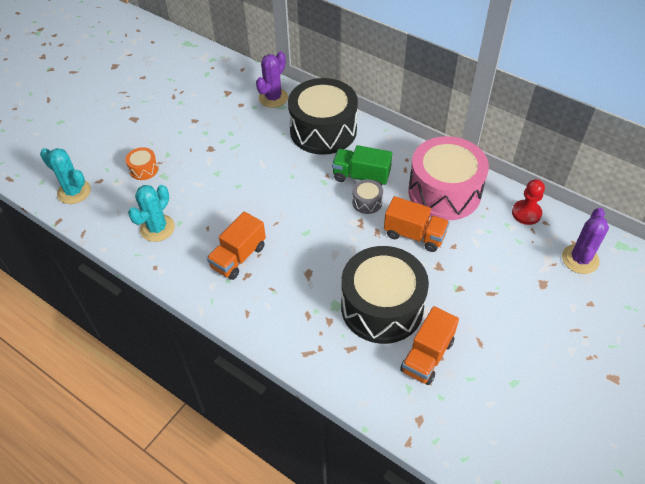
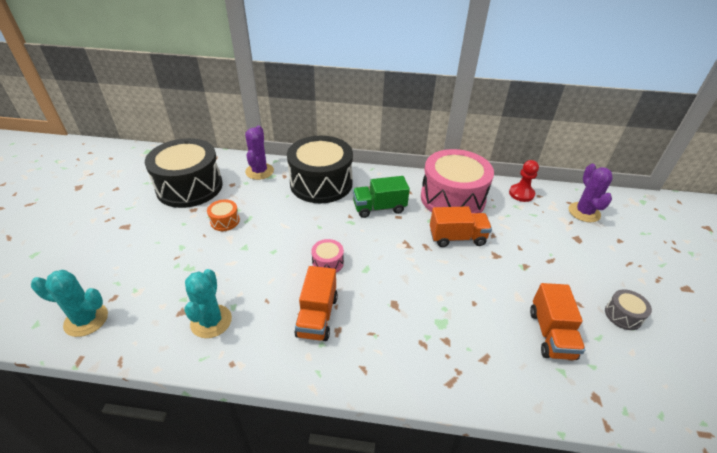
camera: 30 degrees left, 10 degrees down
(144, 169) = (162, 269): orange drum -> orange drum (225, 221)
(277, 214) = (328, 263): none -> pink drum
(367, 202) = (399, 225): grey drum -> grey drum (623, 315)
(382, 307) = (480, 307): black drum -> black drum (189, 187)

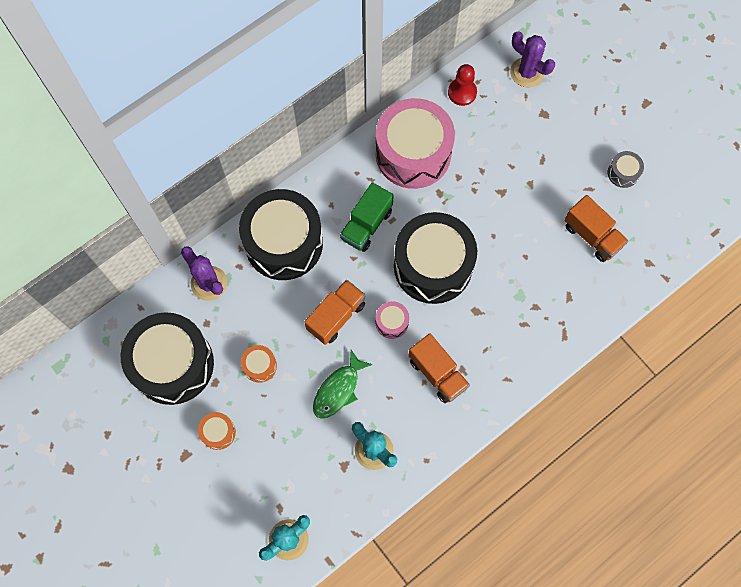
camera: 45 degrees left, 30 degrees up
(155, 231) = (218, 432): none -> orange drum
(245, 268) = (338, 389): none -> green fish
(395, 256) = (433, 266): none -> black drum
(457, 237) = (458, 200): orange truck -> orange truck (336, 316)

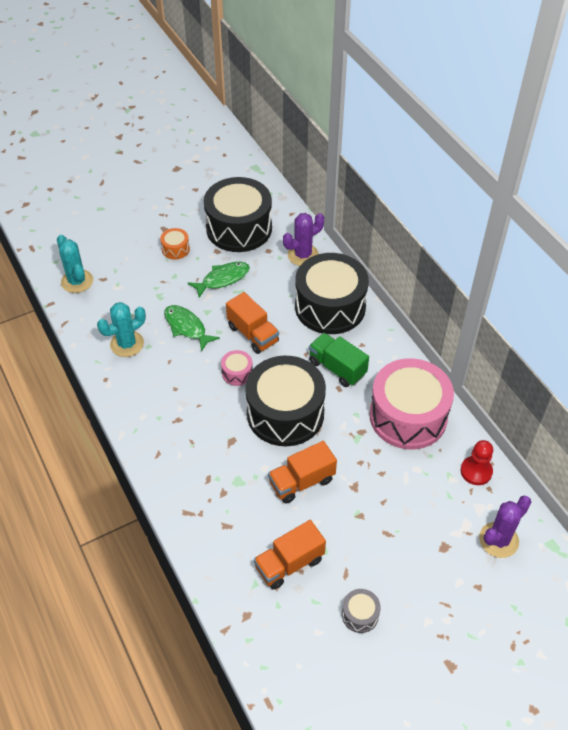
camera: 100 degrees right, 20 degrees down
(260, 366) = (222, 279): orange drum -> green fish
(437, 373) = (180, 400): orange truck -> orange truck (302, 482)

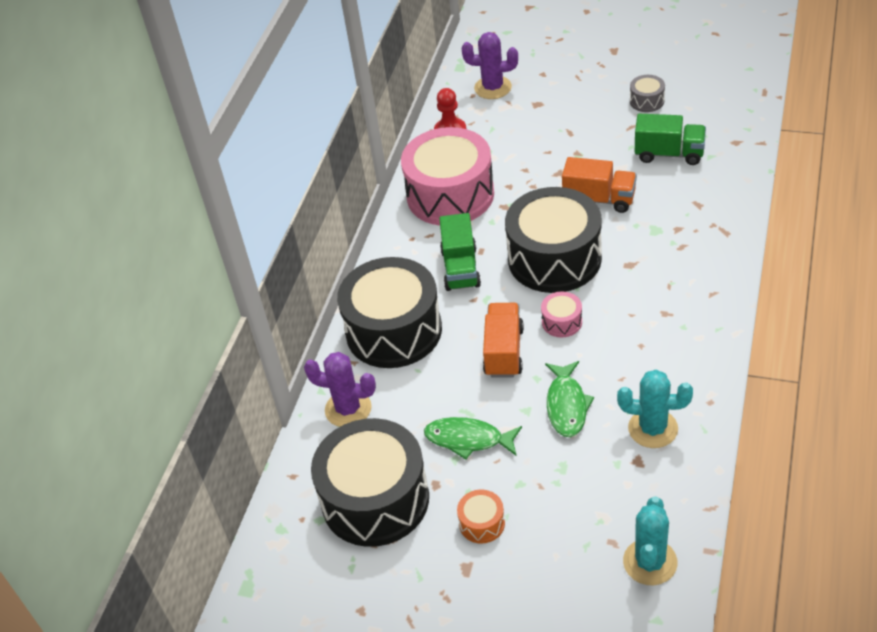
camera: 130 degrees left, 5 degrees down
(289, 563) = (669, 154): orange truck -> green truck

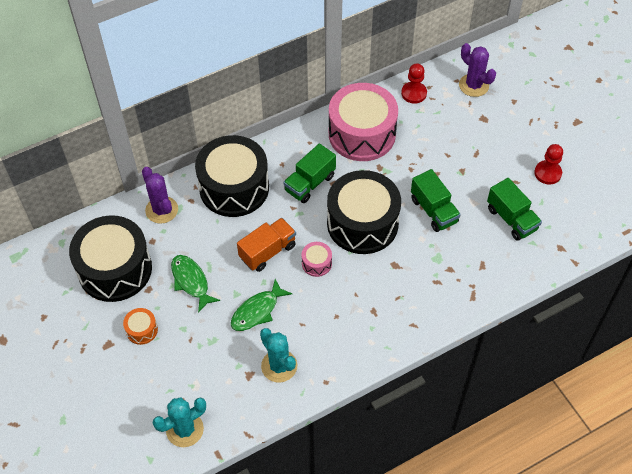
camera: 40 degrees right, 10 degrees up
(599, 199) = (433, 210): orange truck -> green truck
(647, 101) = (547, 173): grey drum -> red pawn

